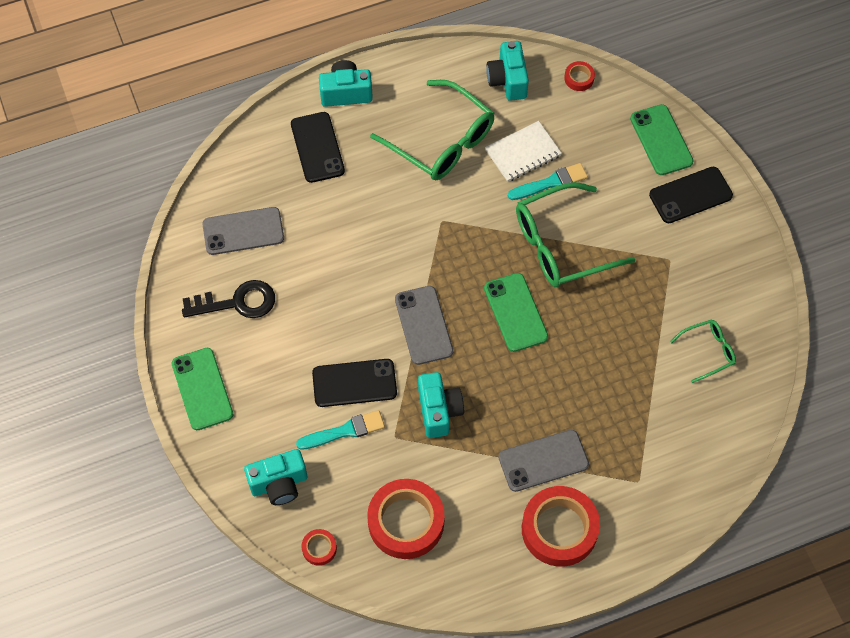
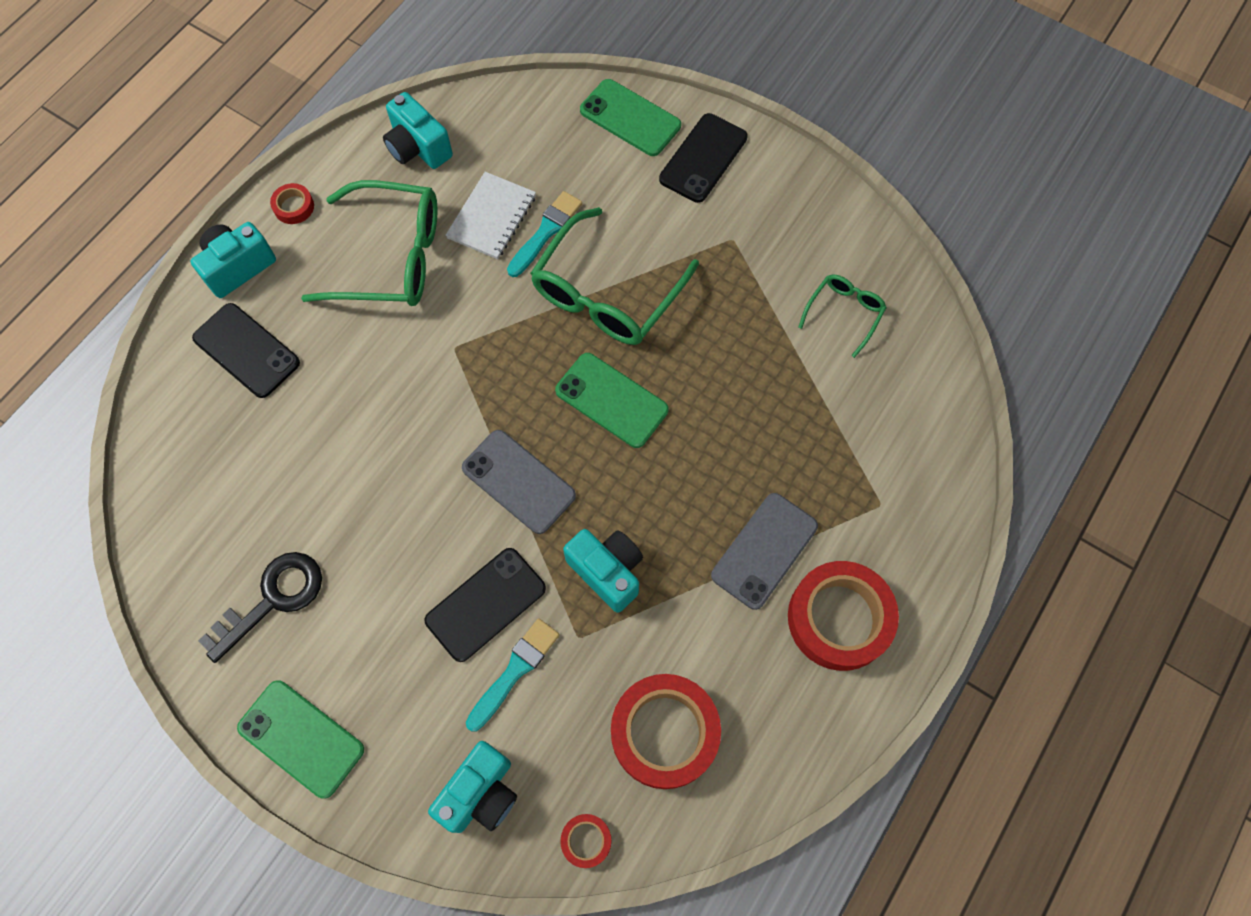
camera: 35 degrees left, 5 degrees up
(243, 231) = (221, 506): grey phone -> none
(579, 78) = (495, 102): red tape -> red tape (294, 207)

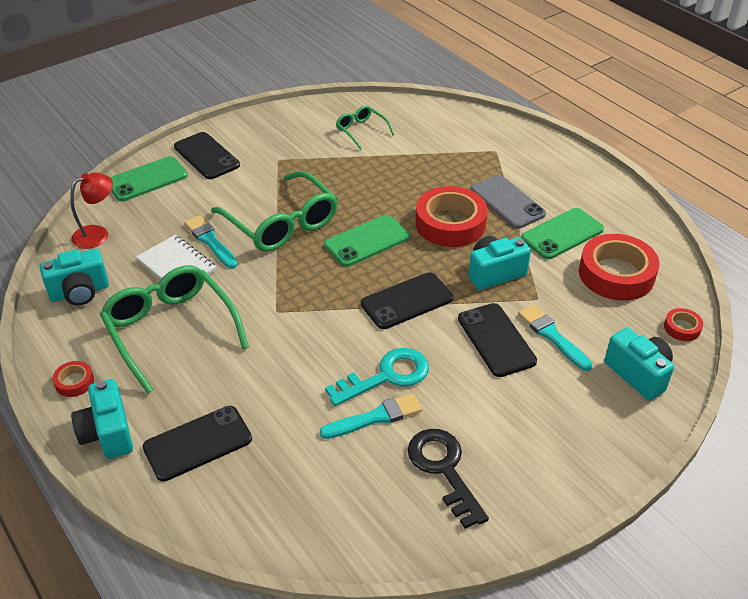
camera: 70 degrees left, 25 degrees down
(301, 738) = (571, 473): green phone -> green phone (562, 234)
(326, 507) = (375, 417): none -> turquoise brush
(389, 498) = (386, 376): none -> turquoise key
(390, 257) = (171, 330): green glasses -> green glasses turned 60 degrees counterclockwise
(514, 118) = (97, 234): none -> red lamp
(518, 482) = (407, 301): grey phone -> black phone
(839, 618) = (562, 184): red tape -> red tape (450, 223)

